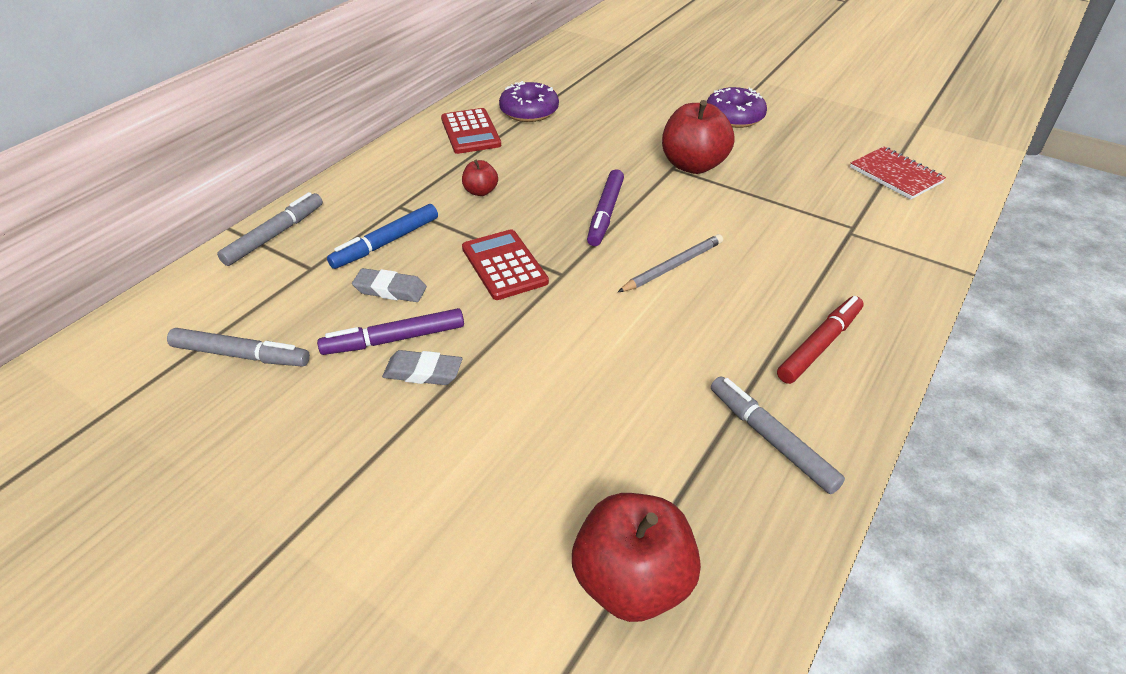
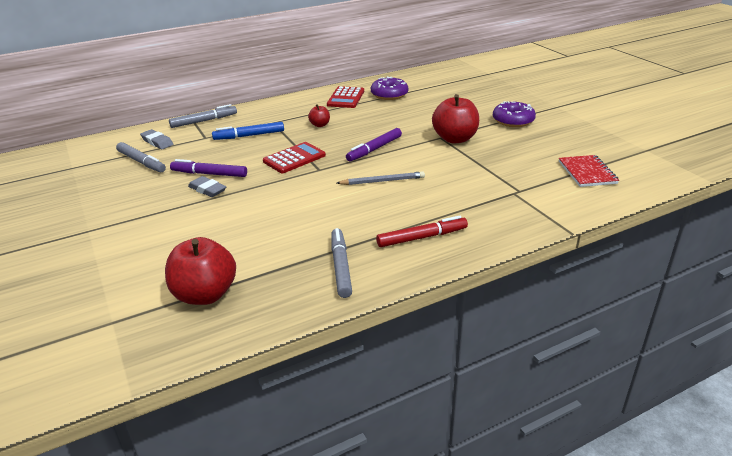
camera: 30 degrees right, 10 degrees down
(390, 290) = (229, 154): grey eraser -> grey eraser (157, 142)
(504, 265) = (294, 158): red calculator -> red calculator turned 45 degrees clockwise

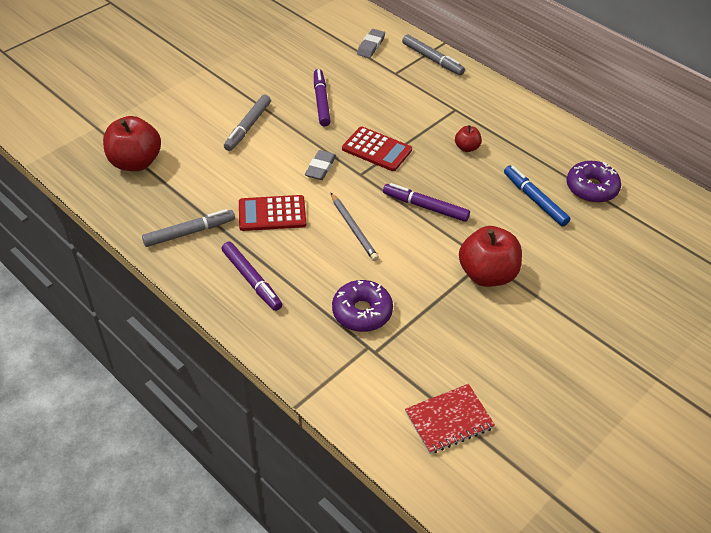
camera: 70 degrees right, 15 degrees up
(141, 162) = (327, 52): grey marker -> grey marker (248, 127)
(207, 189) = (292, 110): grey eraser -> grey eraser (320, 168)
(249, 136) = (413, 102): blue marker -> blue marker (534, 200)
(346, 98) = (556, 150): red calculator -> red calculator (272, 214)
(422, 237) = (251, 280): red marker -> purple marker
(513, 121) = (575, 329): purple donut -> purple donut (362, 312)

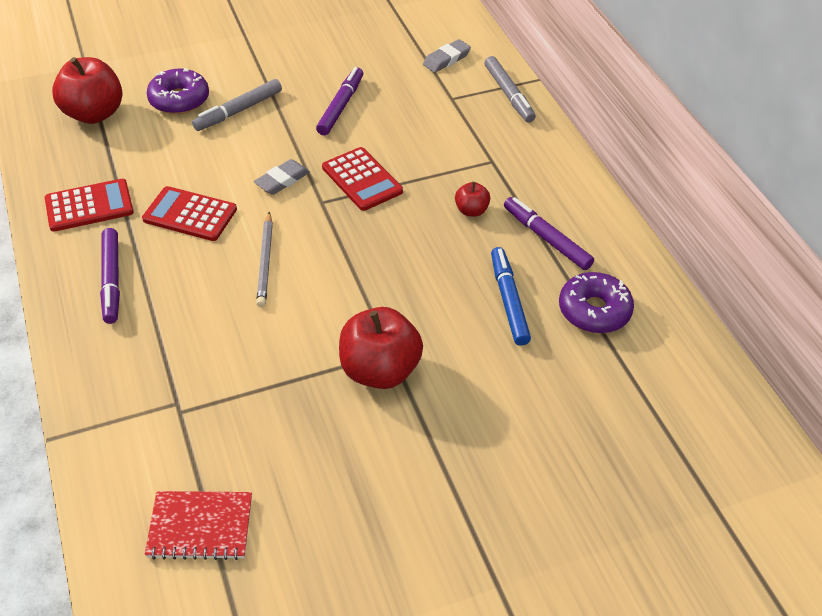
camera: 25 degrees right, 0 degrees up
(189, 232) = (89, 206): grey marker -> red calculator
(362, 312) = (201, 360): purple donut -> purple donut (179, 100)
(425, 207) = (367, 264): purple marker -> purple marker (546, 238)

